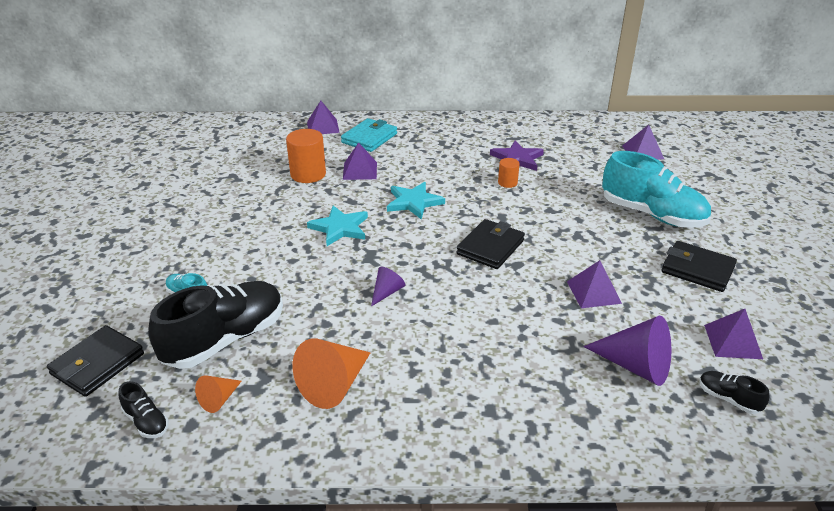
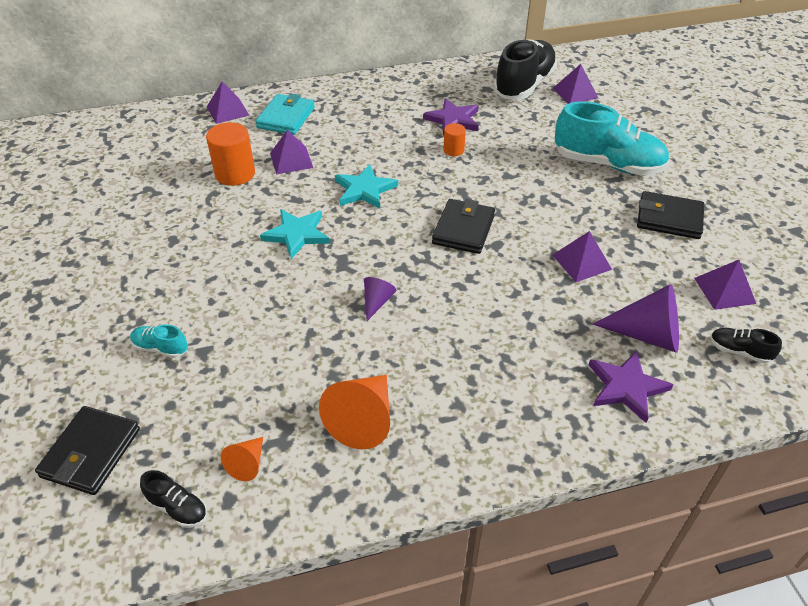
camera: 15 degrees left, 10 degrees up
(225, 339) = (225, 392): black shoe -> black shoe (524, 85)
(596, 407) = (626, 387): none -> purple star

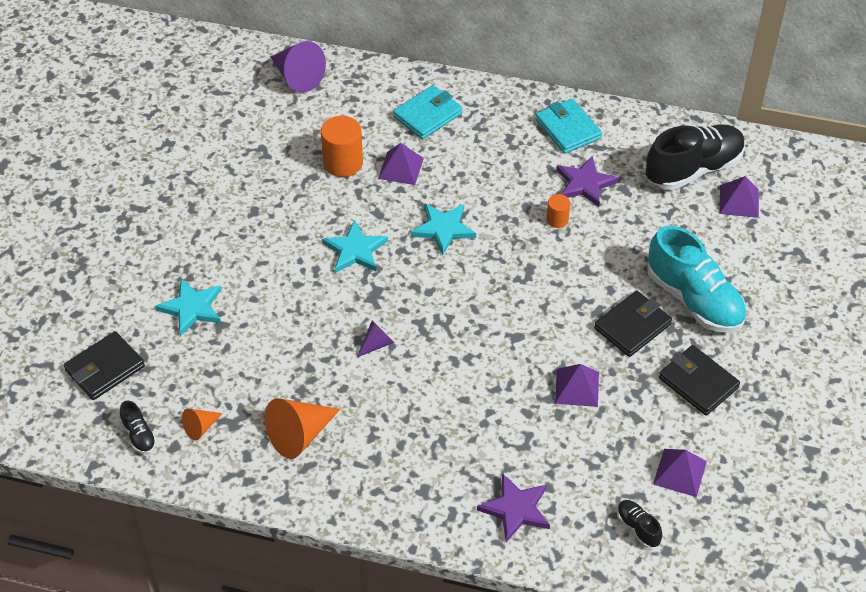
camera: 30 degrees right, 5 degrees up
(161, 348) = (192, 308): turquoise shoe -> turquoise star
(228, 111) = (380, 85): purple pyramid -> none
(408, 91) = (568, 129): none -> turquoise wallet
(463, 229) = (499, 309): black wallet -> black wallet (632, 326)
(647, 335) = (573, 477): purple cone -> purple cone (297, 77)

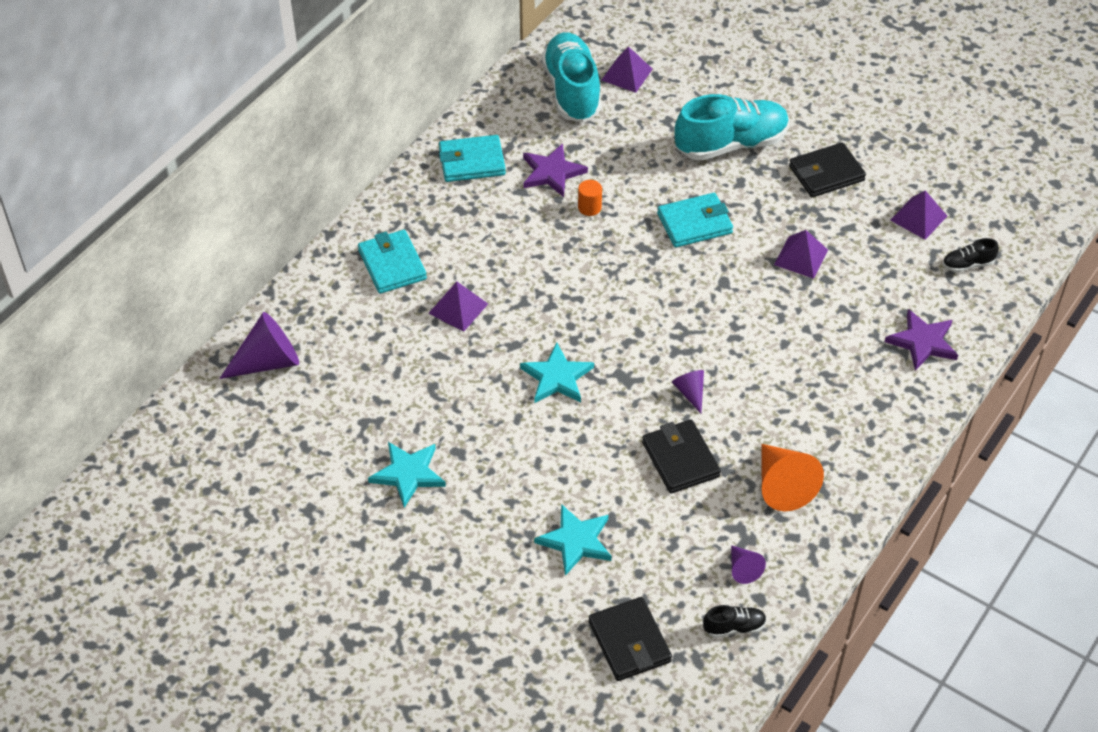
camera: 70 degrees left, 0 degrees up
(200, 427) = (743, 569): orange cone -> purple cone
(343, 163) = (425, 355): orange cylinder -> none
(443, 229) = (560, 297): turquoise star -> turquoise star (408, 474)
(577, 298) = (694, 223): none -> turquoise wallet
(632, 326) = (745, 196): black wallet -> black wallet (680, 459)
(693, 169) = (572, 91): black shoe -> turquoise shoe

